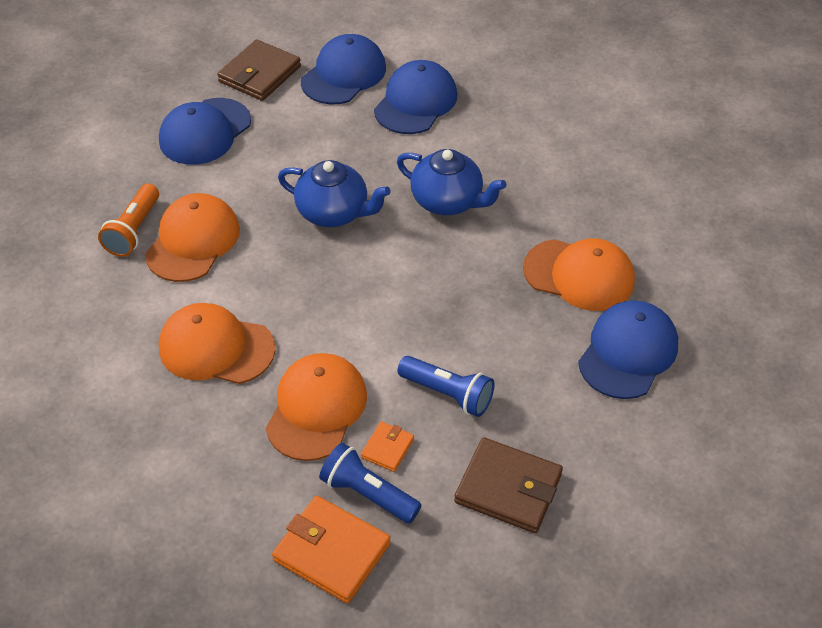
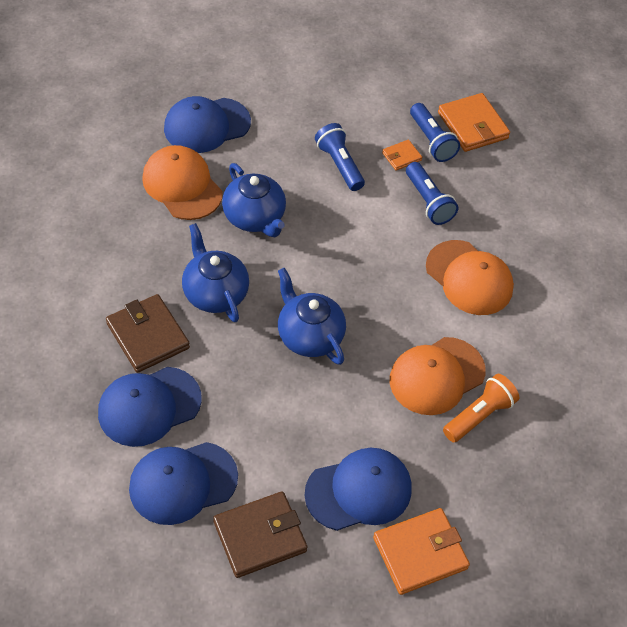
camera: 150 degrees left, 5 degrees up
(130, 119) = (420, 553): none -> orange wallet
(316, 408) = (428, 202): orange cap -> blue flashlight
(479, 285) = (254, 218): none -> blue teapot
(508, 488) = (350, 101): brown wallet -> brown wallet (148, 336)

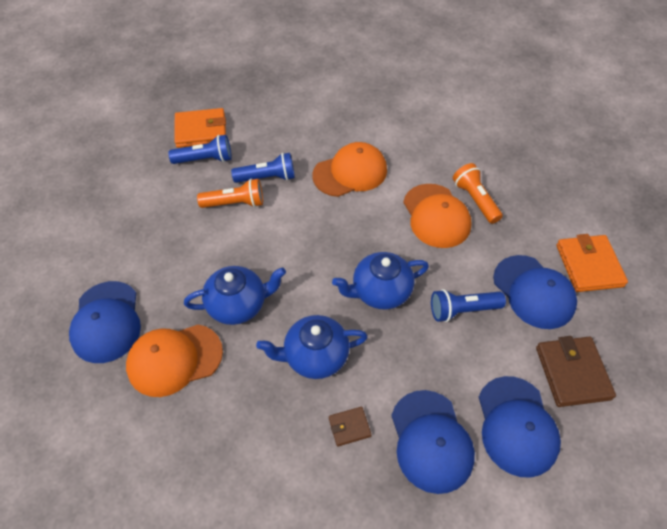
camera: 70 degrees left, 0 degrees up
(148, 336) = (349, 427): brown wallet -> brown wallet, size x0.52
(339, 165) = (203, 227): blue flashlight -> blue flashlight (462, 310)
(359, 491) = (534, 292): blue cap -> blue cap turned 150 degrees clockwise
(380, 182) = (235, 203): none -> orange flashlight
(401, 156) = (213, 182): orange wallet -> none

